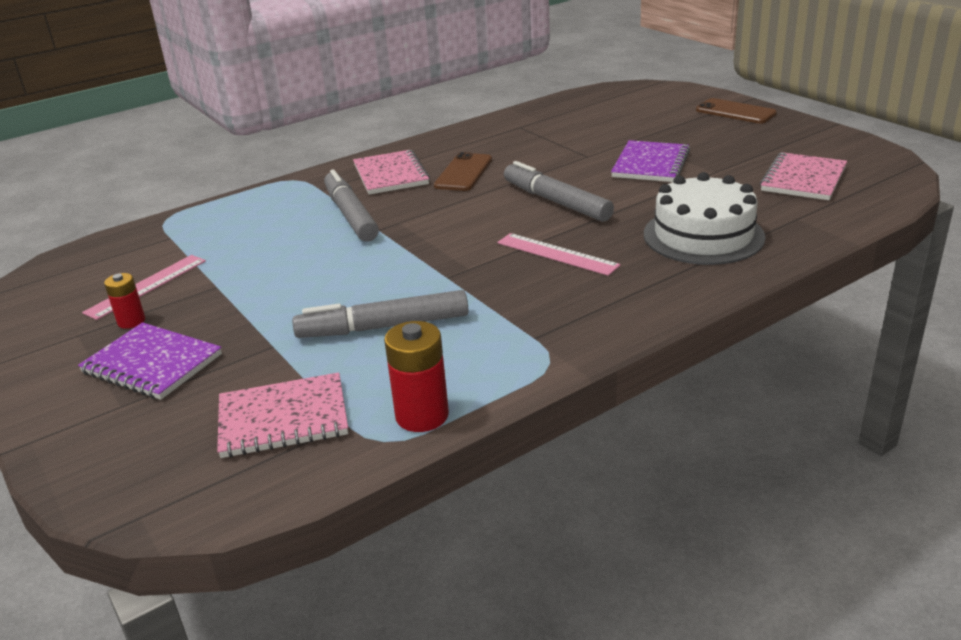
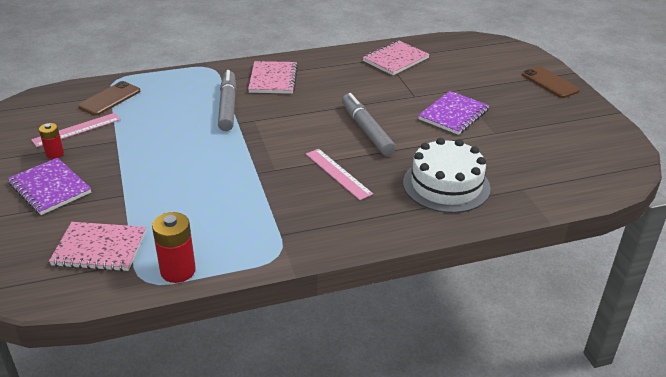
camera: 15 degrees right, 5 degrees up
(383, 327) = (195, 199): grey marker -> none
(463, 173) = (321, 89): brown phone -> brown phone (110, 99)
(803, 179) = (553, 156): pink notebook -> pink notebook (395, 59)

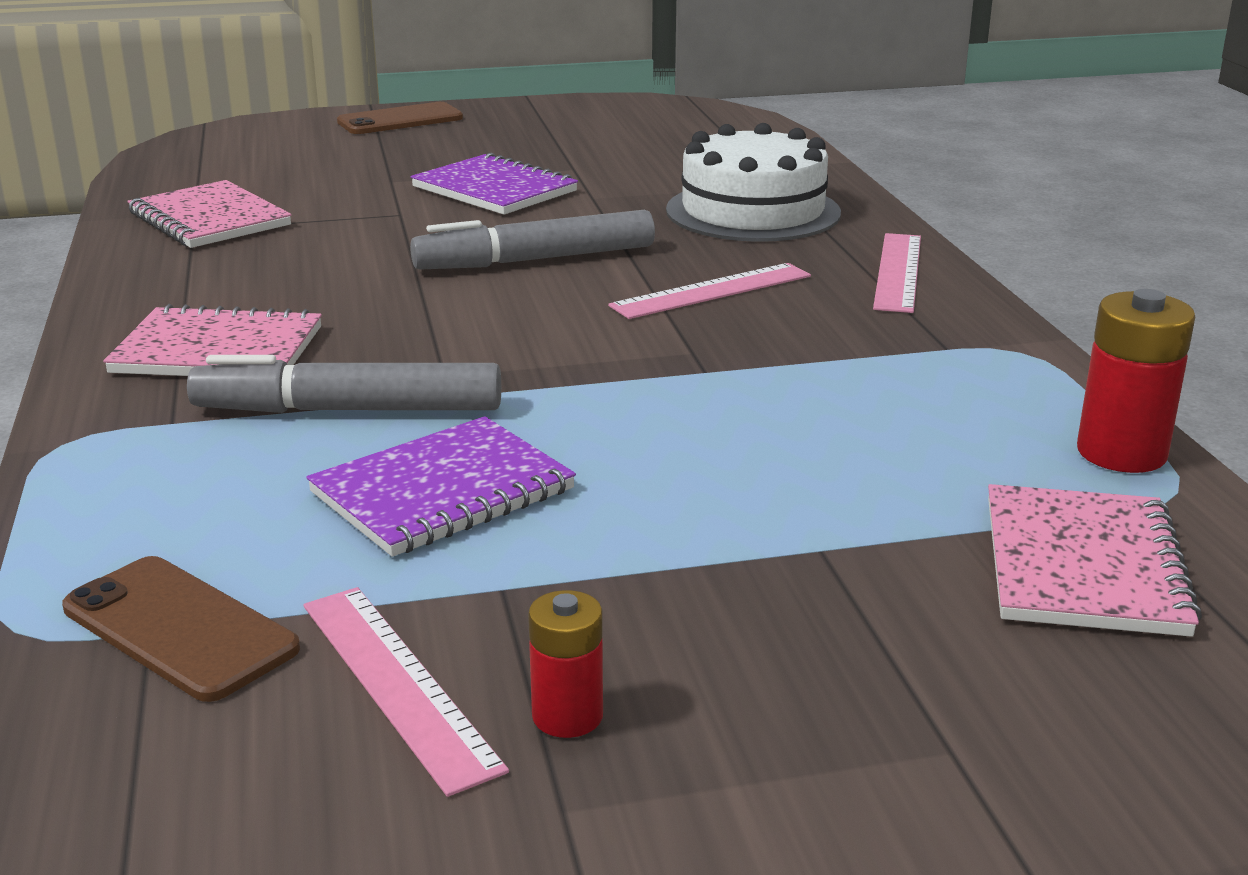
camera: 85 degrees left, 10 degrees down
(50, 188) = (797, 697): purple notebook -> purple notebook (443, 492)
(370, 226) = (898, 272): none -> pink ruler

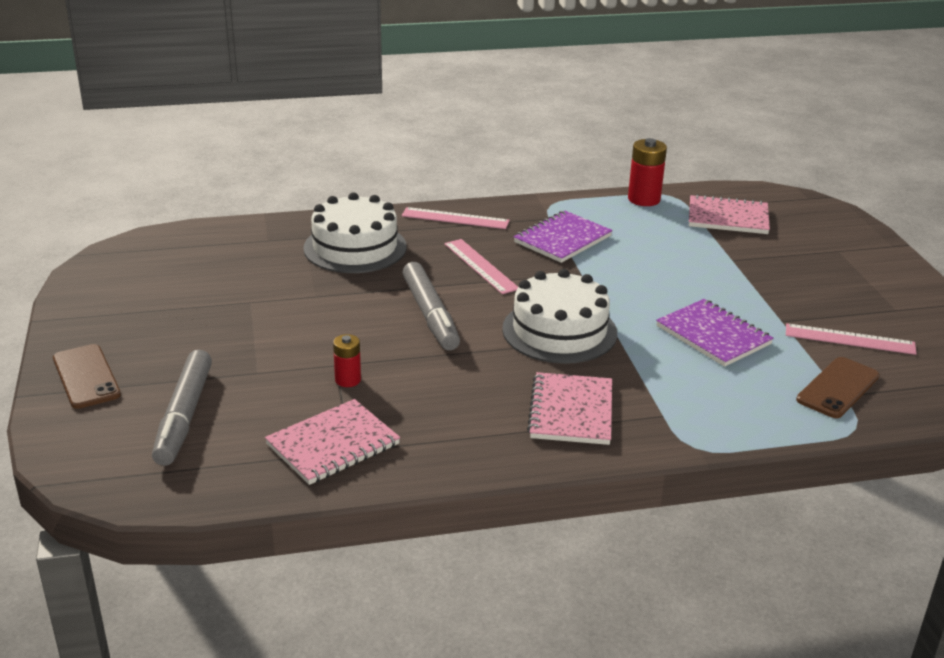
camera: 90 degrees left, 5 degrees up
(348, 410) = (639, 363): grey marker -> grey marker (184, 416)
(398, 683) = (850, 339): pink ruler -> pink ruler turned 45 degrees clockwise
(476, 347) = (559, 331): none -> white cake
(494, 189) = (291, 330): purple notebook -> purple notebook (562, 239)
(567, 716) = (852, 308): red battery -> red battery (348, 380)

